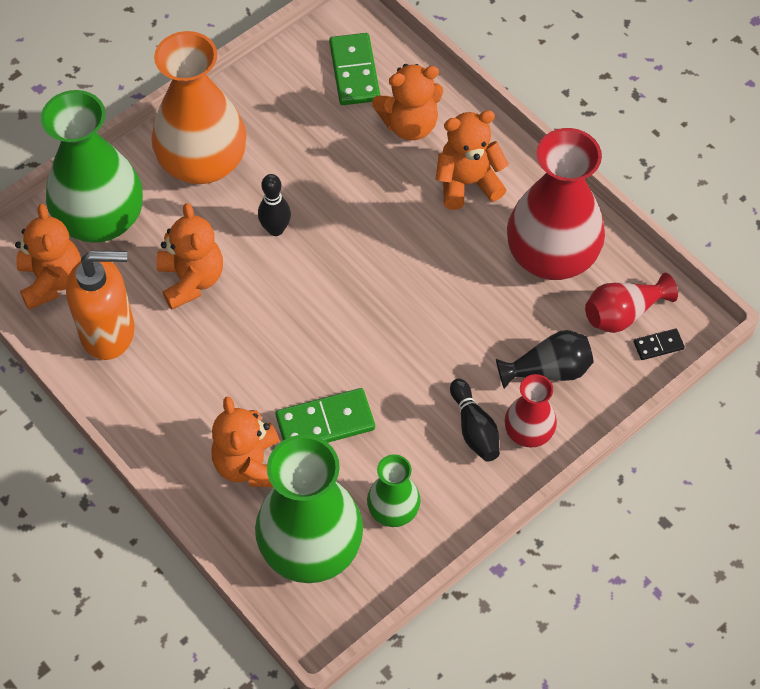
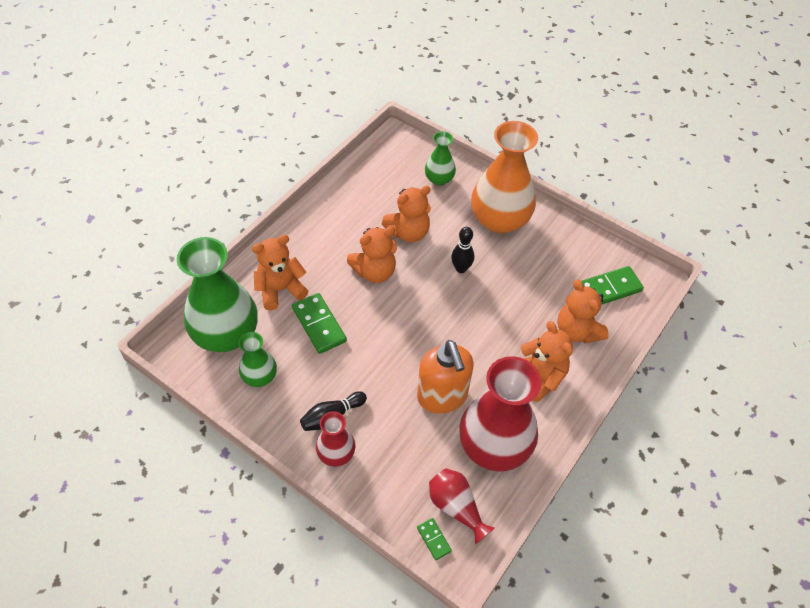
camera: 75 degrees right, 5 degrees down
(52, 280) = (389, 166): orange teddy bear -> orange teddy bear (374, 271)
(101, 219) = (439, 179): green vase -> green vase, size x0.51
(108, 332) = (360, 200): orange soap dispenser -> orange soap dispenser (442, 396)
(548, 370) = (391, 459): black vase -> none
(658, 345) = (433, 539): black domino -> green domino

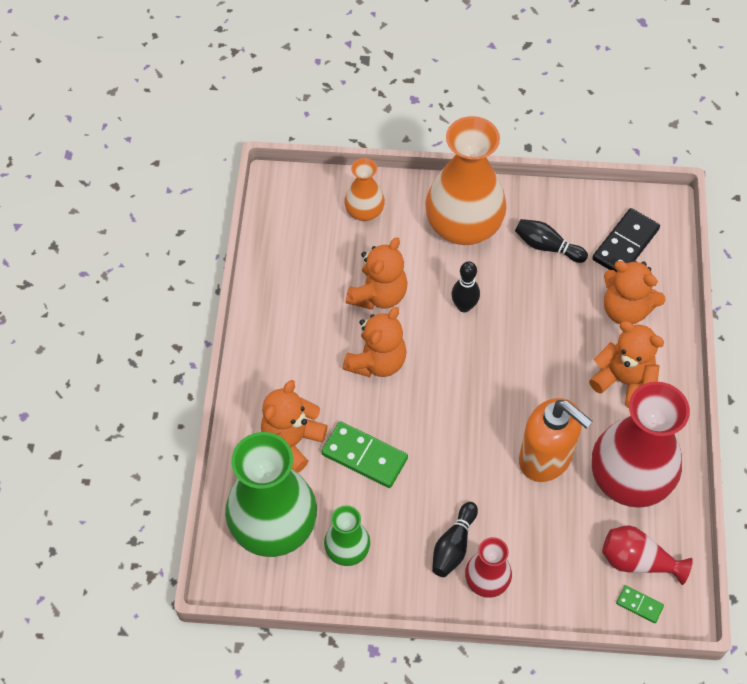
camera: 30 degrees left, 5 degrees up
(439, 179) = (364, 211): green vase -> orange vase
(549, 261) = (547, 246): none -> black bowling pin
(609, 289) = (625, 244): green domino -> black domino

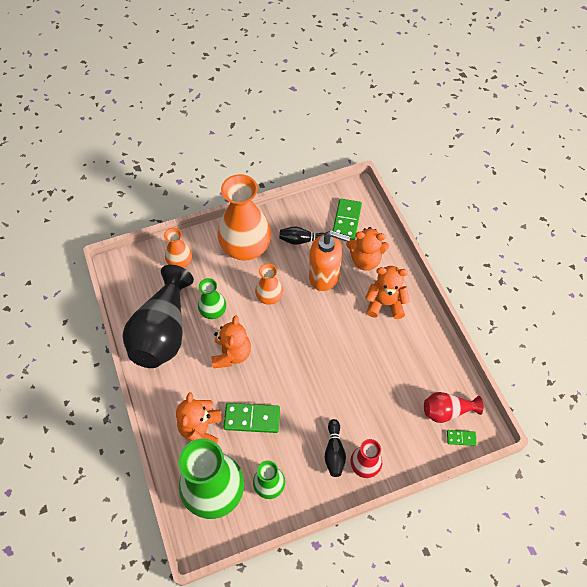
camera: 25 degrees left, 0 degrees up
(299, 296) = (163, 332): none -> black vase
(378, 295) = (213, 311): orange teddy bear -> green vase
(464, 306) = (269, 297): black bowling pin -> orange vase
(546, 458) = (363, 371): orange soap dispenser -> orange soap dispenser (324, 276)
(625, 244) = (346, 221): black domino -> green domino
(629, 478) = (417, 362): red vase -> none

